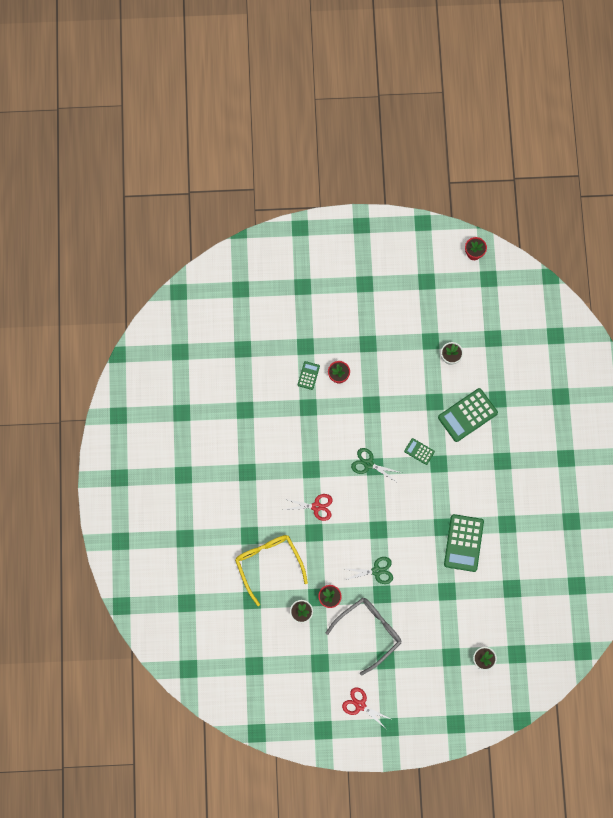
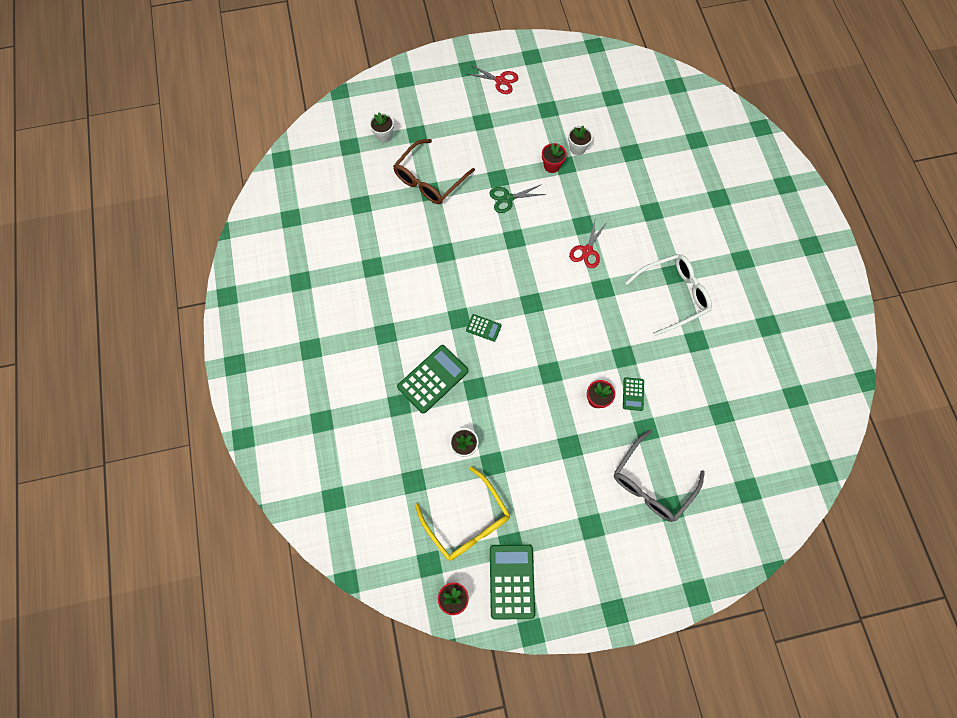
camera: 170 degrees right, 5 degrees down
(252, 453) = (673, 295): none -> white glasses
(268, 564) = (623, 187): yellow glasses -> yellow glasses (467, 521)
(316, 506) = (587, 251): red scissors -> red scissors turned 60 degrees counterclockwise
(368, 464) = (539, 304): green scissors -> none
(369, 631) = (504, 143): grey glasses -> grey glasses (651, 483)
(445, 603) = (429, 180): none -> brown glasses
(463, 543) = (418, 240): green calculator -> green calculator (512, 581)

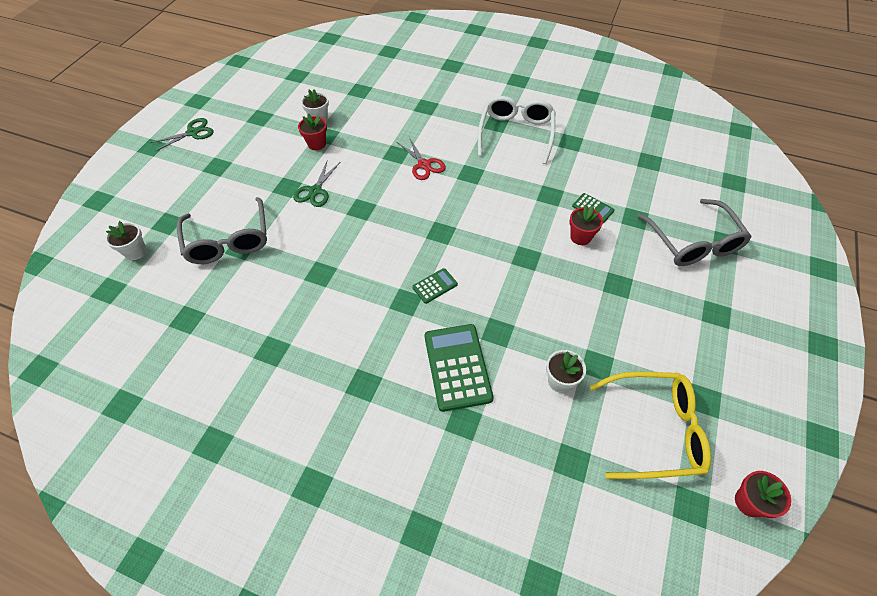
camera: 55 degrees left, 15 degrees down
(429, 180) = (228, 241): brown glasses -> grey glasses
(500, 81) = (192, 133): red scissors -> green scissors
(512, 581) = (751, 424): green calculator -> none

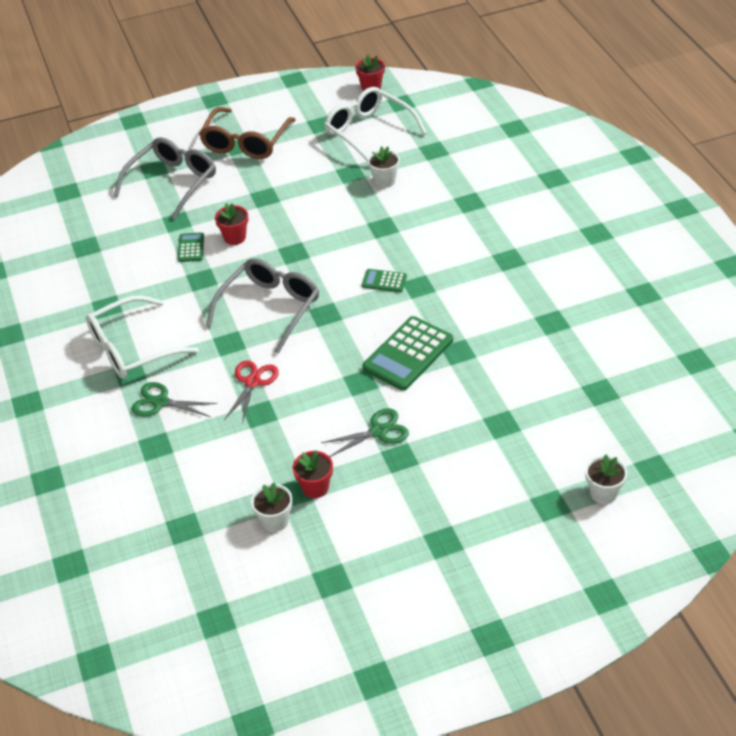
camera: 130 degrees left, 10 degrees down
(192, 133) = (427, 620): green scissors -> green scissors (161, 402)
(228, 241) = (507, 439): grey glasses -> grey glasses (270, 308)
(457, 367) = (435, 227): green calculator -> green calculator (408, 354)
(655, 430) = (368, 132): yellow glasses -> white glasses
(718, 322) = (245, 142): none -> brown glasses

